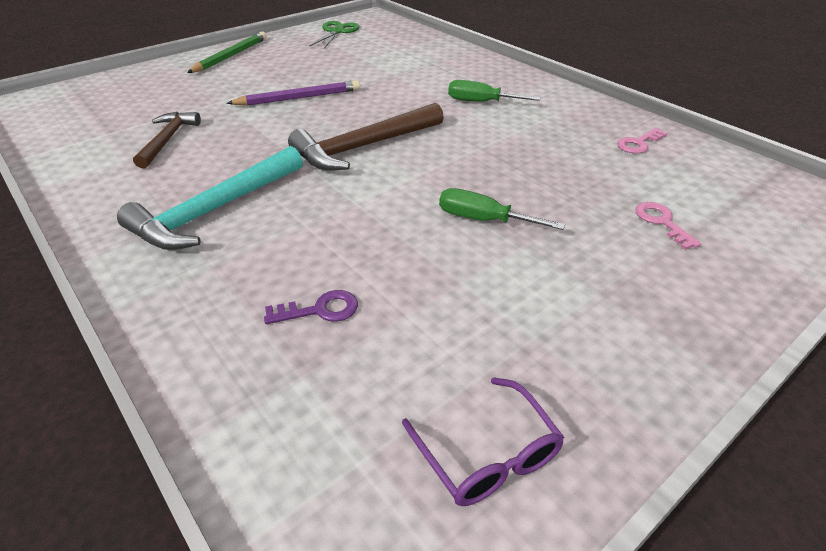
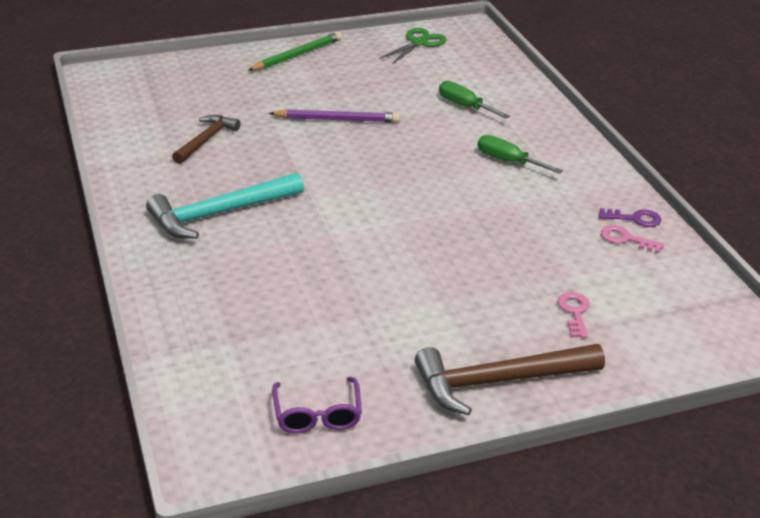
camera: 20 degrees right, 5 degrees down
(319, 310) = (260, 306): purple key -> purple key (634, 219)
(364, 147) = (367, 184): brown hammer -> brown hammer (498, 381)
(483, 220) = (424, 273): green screwdriver -> green screwdriver (465, 106)
(638, 143) = (626, 239): pink key -> pink key turned 45 degrees clockwise

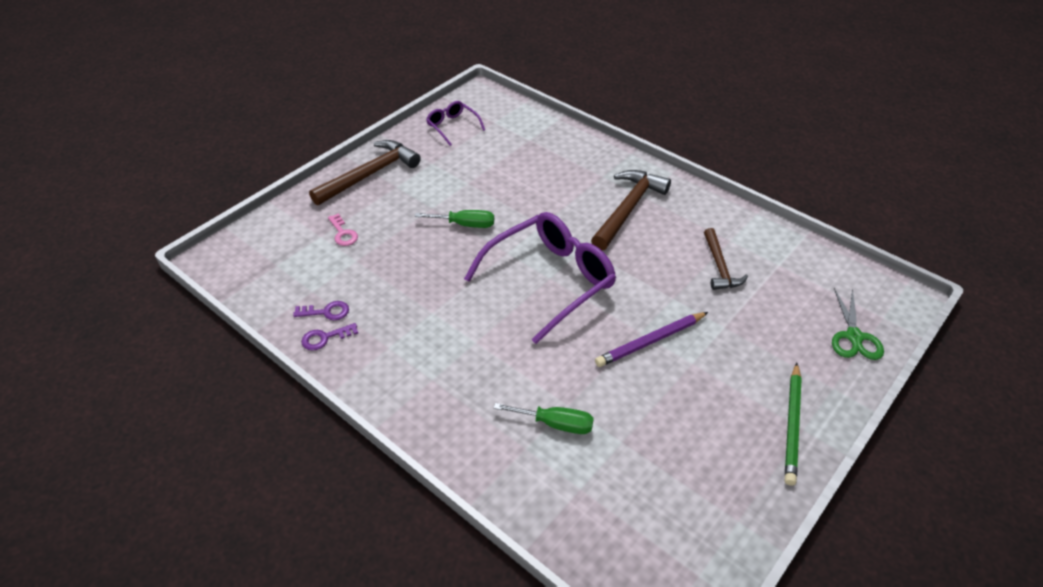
camera: 150 degrees right, 10 degrees up
(219, 213) = (628, 209): turquoise hammer -> brown hammer
(376, 185) = (550, 280): none -> purple glasses
(419, 43) = (700, 533): green scissors -> green scissors (854, 337)
(508, 161) = (464, 359): green screwdriver -> green screwdriver (465, 224)
(626, 239) = (326, 312): pink key -> purple key

